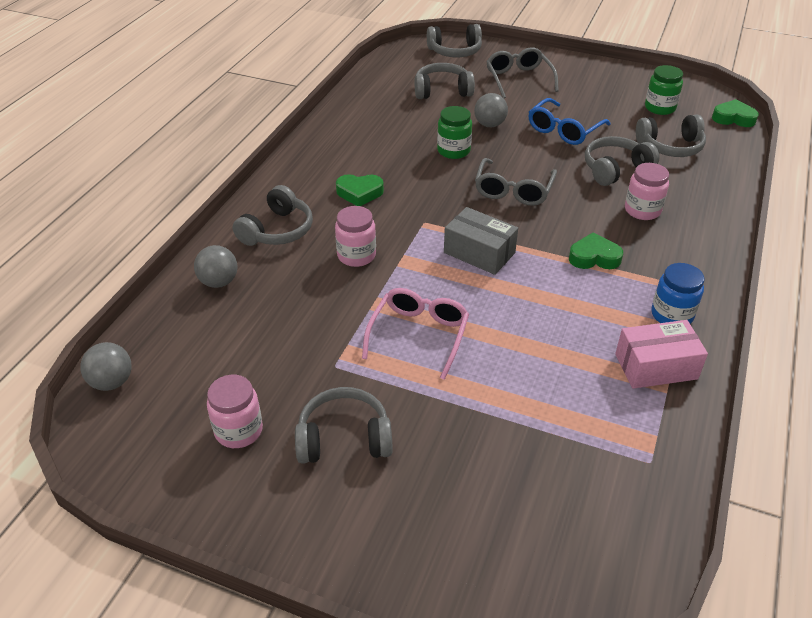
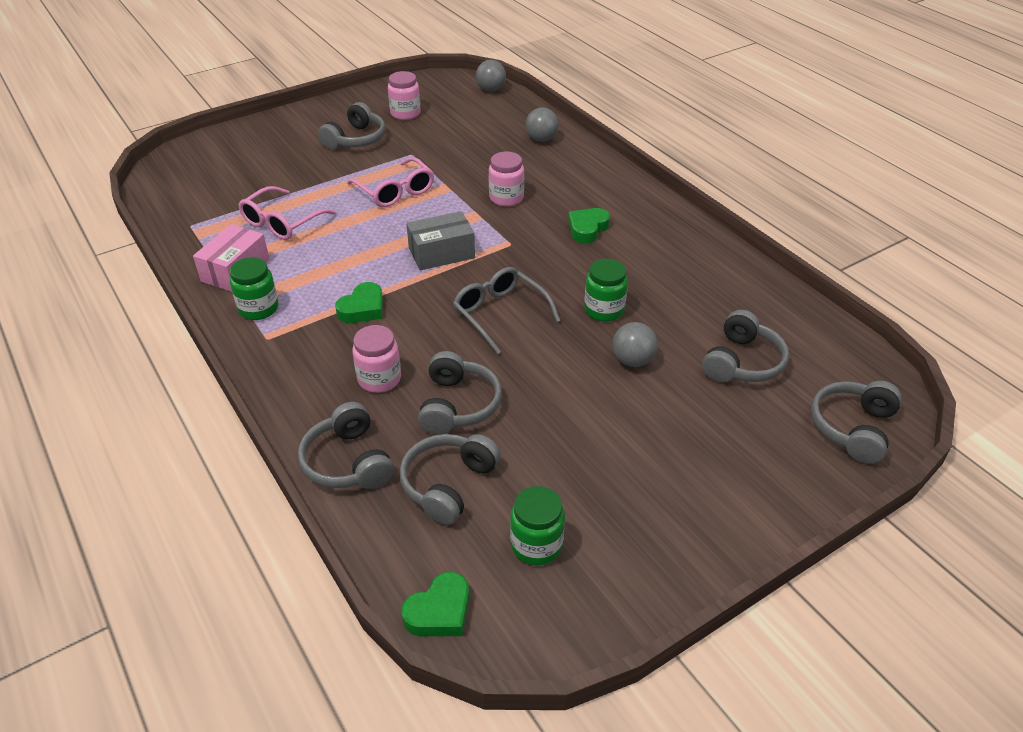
camera: 125 degrees right, 0 degrees up
(277, 230) = (576, 176): grey headphones -> grey headphones (348, 462)
(518, 79) = (725, 447): grey glasses -> none
(559, 386) = (282, 222): none -> pink glasses
(564, 130) = (568, 413): blue glasses -> none
(672, 315) = (258, 308): blue jar -> green jar

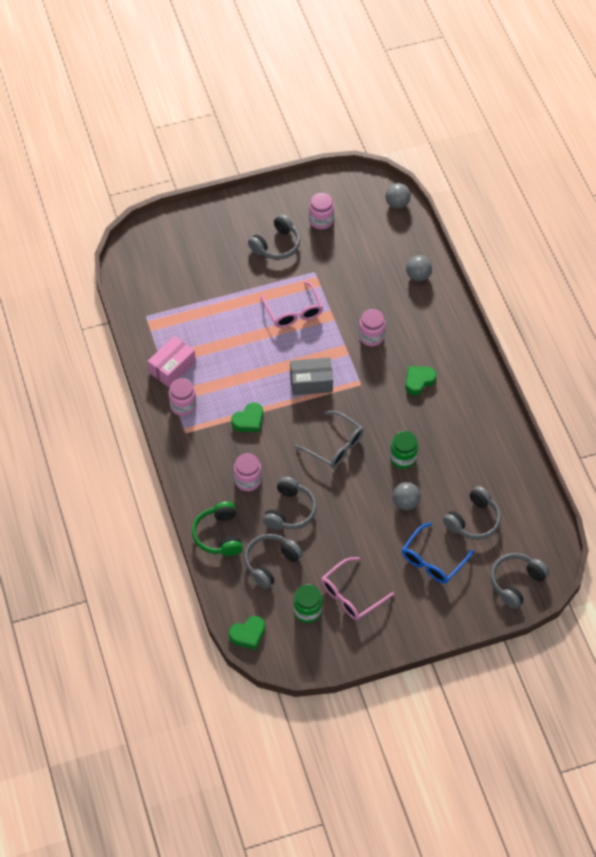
camera: 15 degrees right, 15 degrees up
(258, 308) = (183, 405): green jar -> pink jar
(282, 222) = (208, 327): pink glasses -> pink glasses (351, 595)
(348, 462) = (218, 535): grey headphones -> green headphones
(500, 314) = (335, 445): grey glasses -> grey glasses turned 150 degrees clockwise
(710, 425) = (432, 560): none -> blue glasses

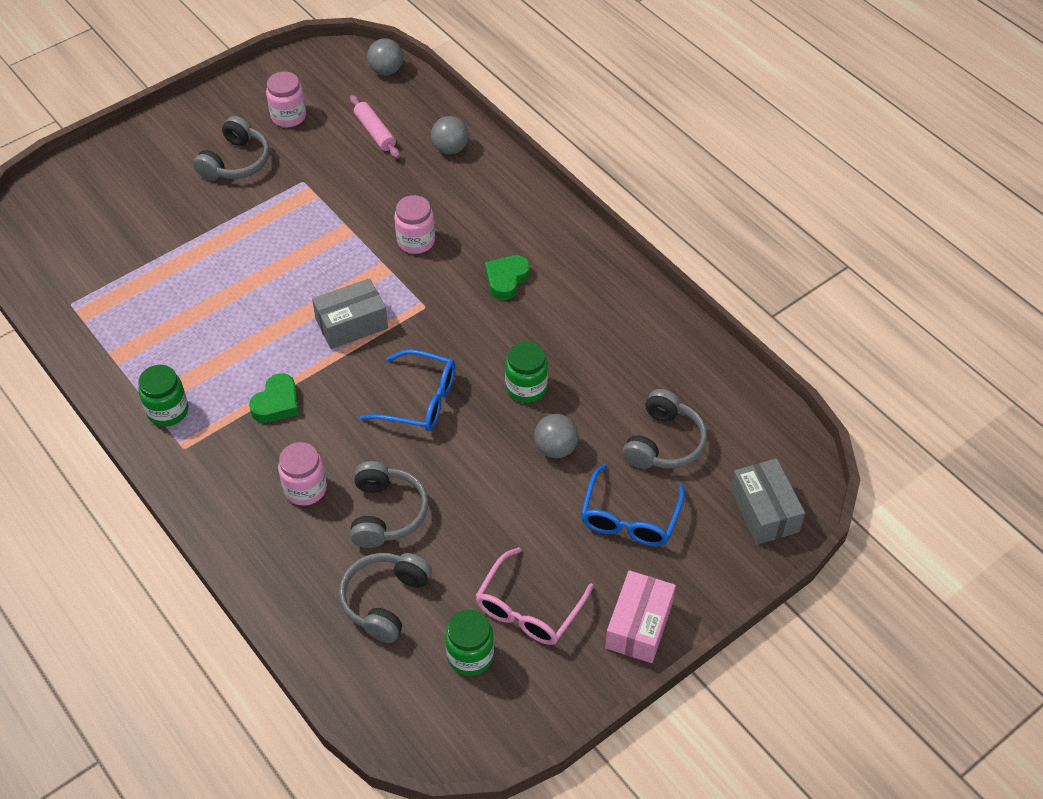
camera: 20 degrees left, 5 degrees down
(172, 367) = (133, 362): pink box -> pink box (639, 625)
(183, 405) = (168, 411): pink jar -> green jar
(218, 535) = (287, 584): green headphones -> none
(248, 634) = (389, 725): green heart -> none
(293, 311) = (291, 239): pink glasses -> none
(335, 445) = (420, 400): grey glasses -> blue glasses
(373, 249) = (375, 132): none -> pink rolling pin
(516, 582) = (764, 511): grey headphones -> grey box

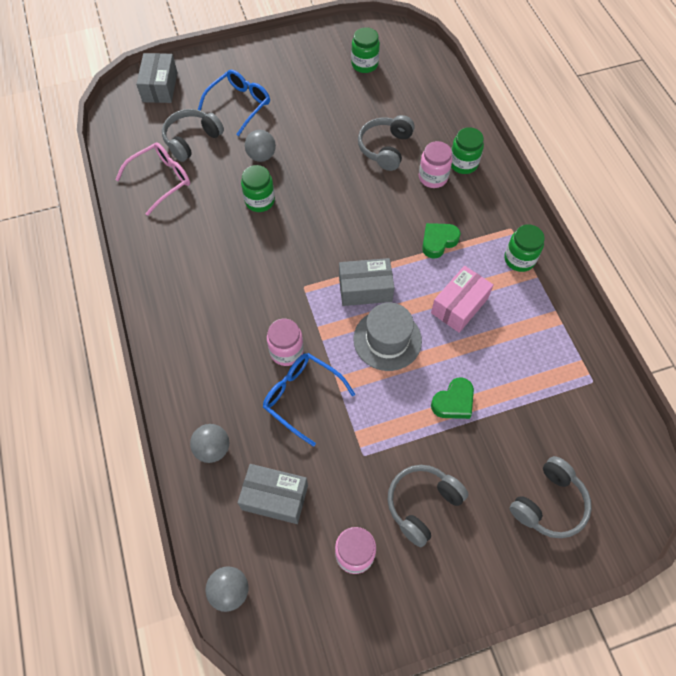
camera: 160 degrees left, 10 degrees up
(266, 523) = (463, 163): none -> green jar
(309, 281) = (387, 340): none -> grey hat
(375, 132) = (275, 497): pink rolling pin -> grey box
(385, 600) = (402, 102): grey headphones -> grey headphones (549, 503)
(420, 400) = (336, 214): blue glasses -> blue glasses (302, 397)
(506, 280) = (231, 290): green heart -> green heart (453, 402)
(529, 609) = (322, 77): pink glasses -> pink glasses (161, 180)
(639, 625) = (267, 53): pink box -> pink box (459, 305)

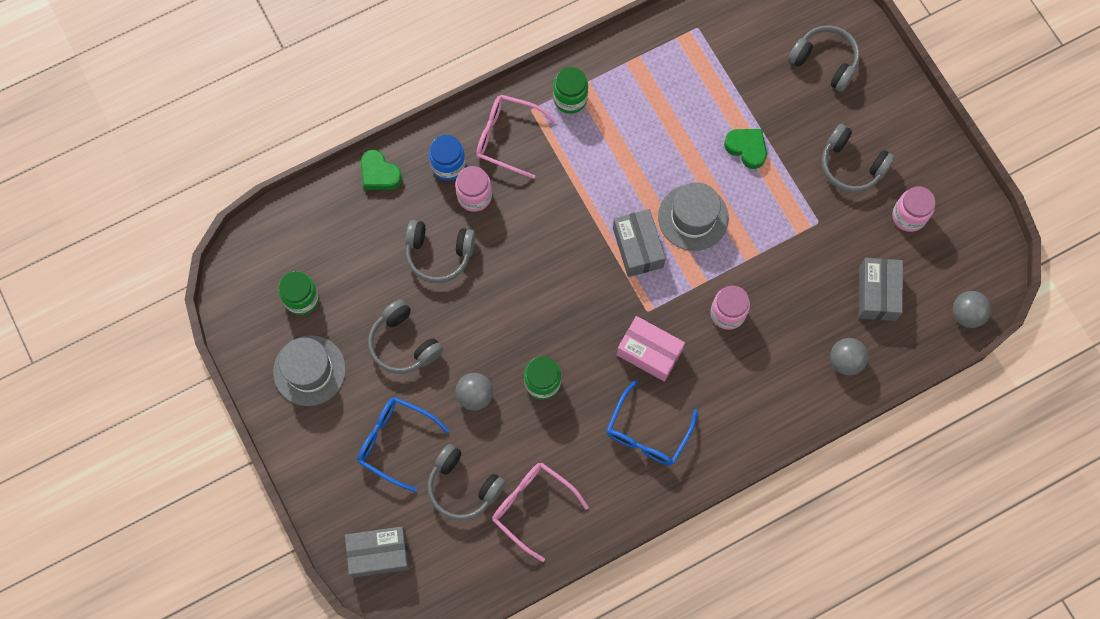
camera: 100 degrees left, 10 degrees up
(302, 397) = (773, 288): blue glasses -> blue glasses (647, 433)
(308, 63) = (309, 370): none -> grey hat
(315, 118) = (403, 344): none -> grey headphones
(438, 242) = (563, 181): green heart -> green heart (379, 174)
(459, 305) = (639, 153): pink box -> pink box (649, 352)
(463, 163) = (448, 165): green jar -> blue jar
(485, 207) = (507, 138): none -> pink glasses

